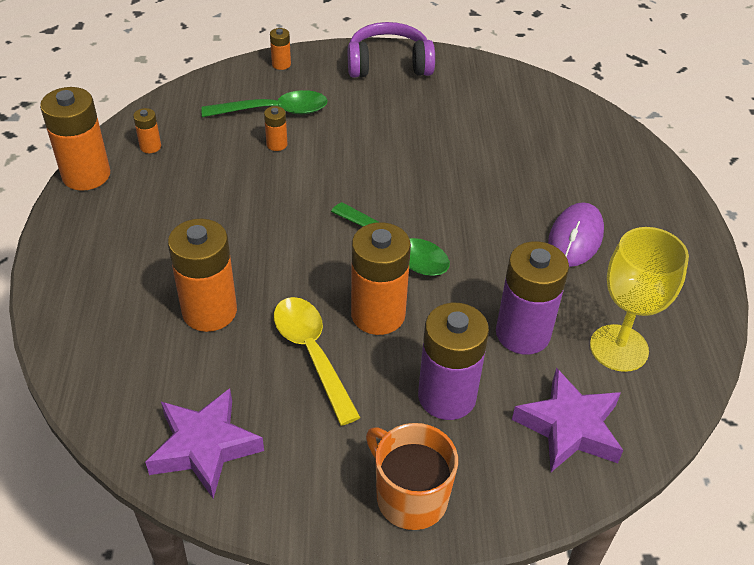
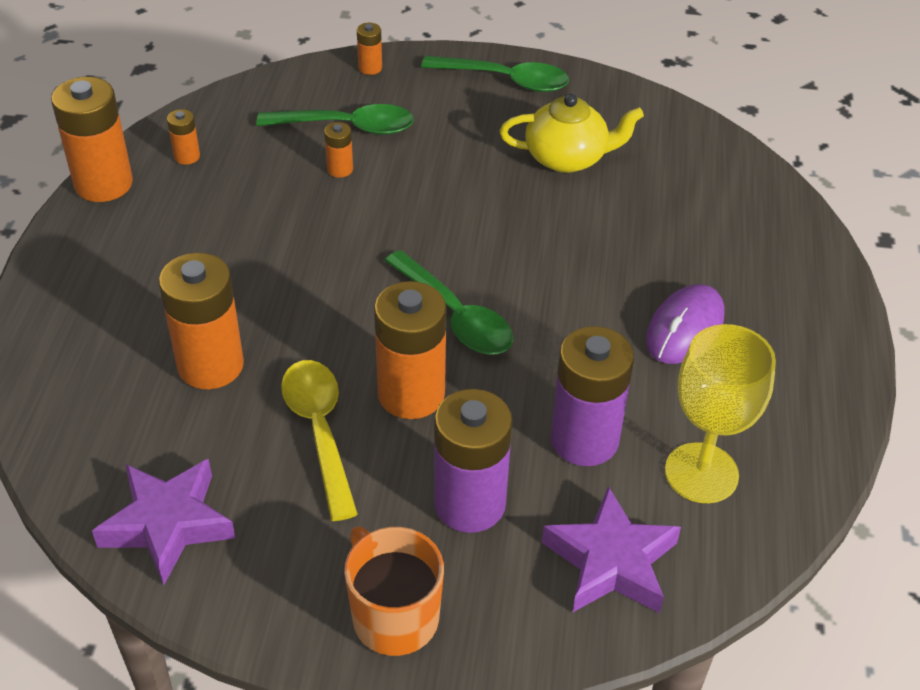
camera: 10 degrees right, 0 degrees up
(388, 64) = (505, 80): purple headphones -> green spoon
(451, 118) = (567, 158): none -> yellow teapot

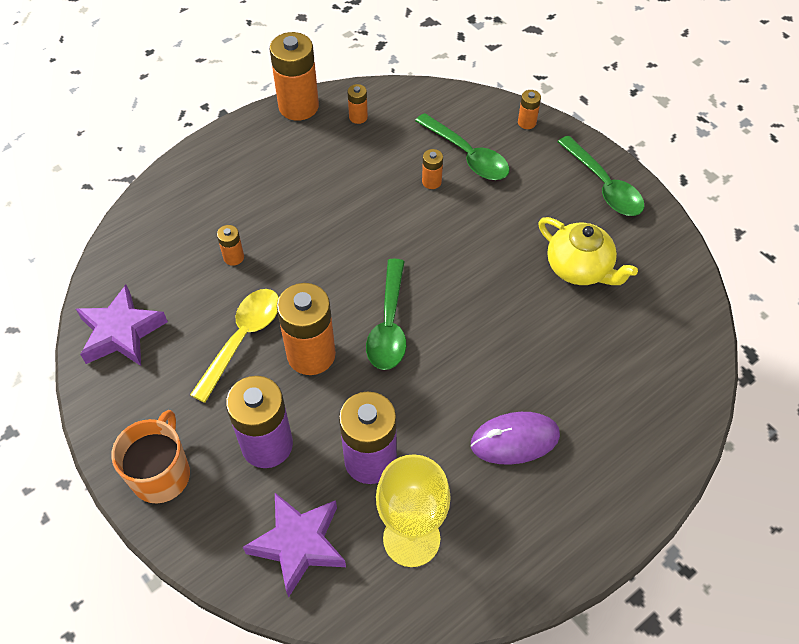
camera: 45 degrees right, 10 degrees up
(210, 365) = (233, 257): orange battery -> orange battery, size x0.46

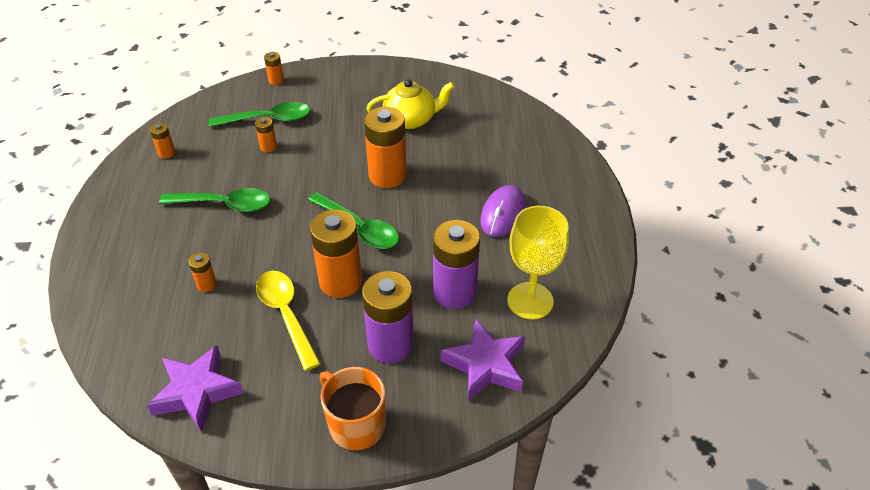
camera: 55 degrees left, 10 degrees down
(298, 106) = (114, 178): orange battery -> orange battery (387, 175)
(604, 185) = (363, 77): green spoon -> green spoon (224, 204)

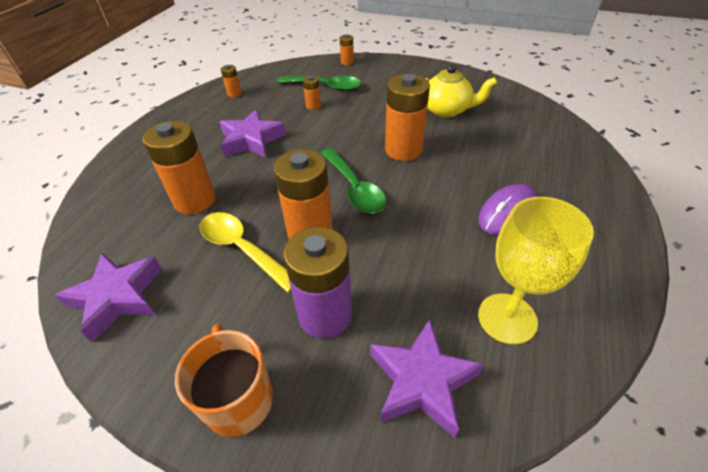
camera: 25 degrees right, 0 degrees up
(206, 284) = (195, 200): orange battery -> orange battery, size x2.18
(224, 204) = (251, 140): green spoon -> purple star
(286, 315) = (242, 249): yellow spoon -> yellow spoon turned 45 degrees counterclockwise
(454, 292) = (421, 279): purple battery -> none

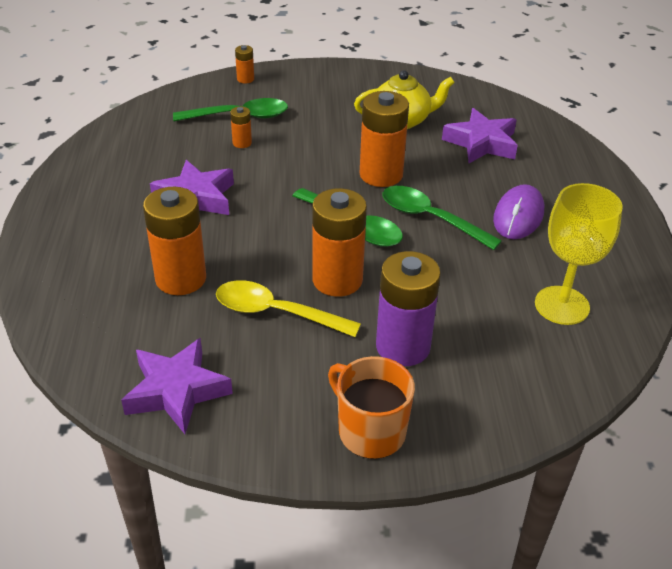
camera: 25 degrees left, 5 degrees down
(234, 94) = (126, 146): orange battery -> none
(422, 381) = (518, 371): purple star -> purple star (481, 143)
(423, 196) = (430, 218): none -> green spoon

